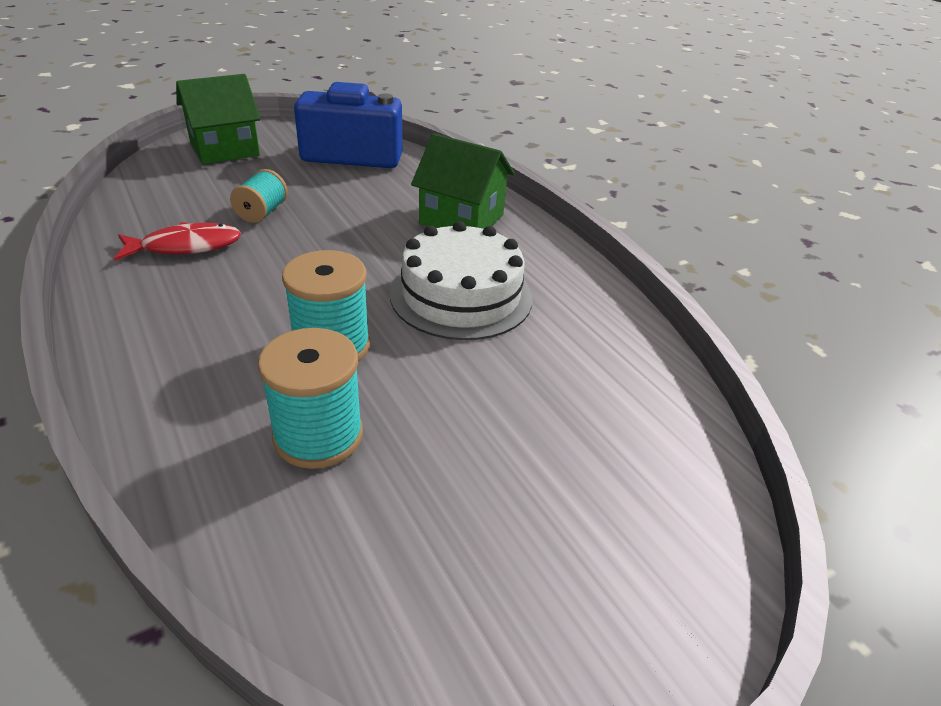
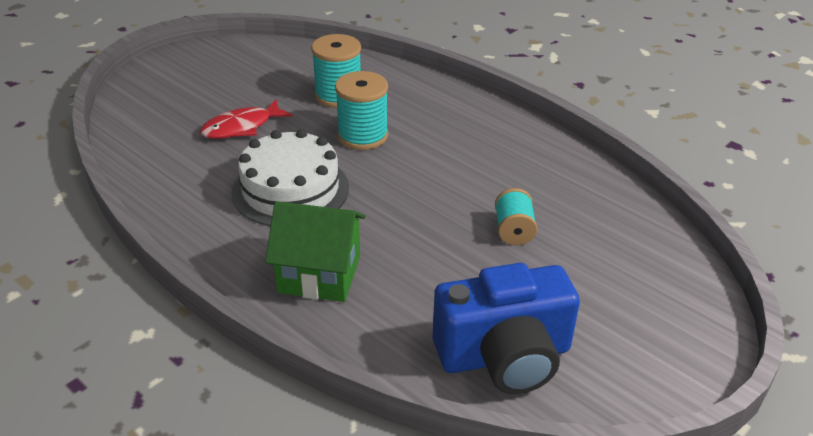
camera: 165 degrees right, 0 degrees up
(186, 246) = (533, 181): red fish -> red fish (241, 127)
(225, 149) = (657, 316): green house -> none

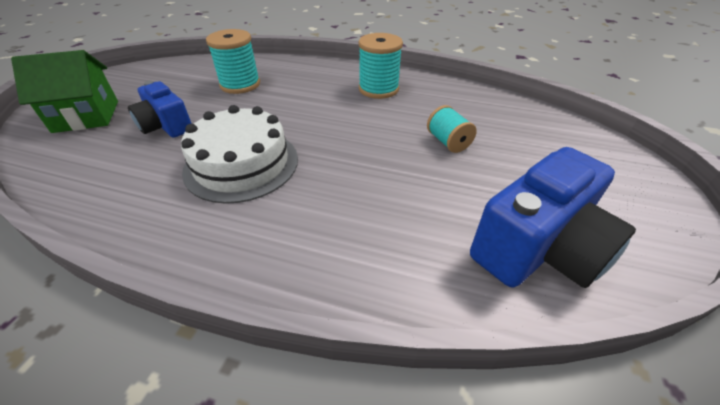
camera: 25 degrees left, 5 degrees up
(241, 127) = (166, 126): red fish -> blue camera
(319, 274) = (317, 232): green house -> green house (86, 116)
(362, 136) = (279, 107): turquoise spool -> turquoise spool (378, 89)

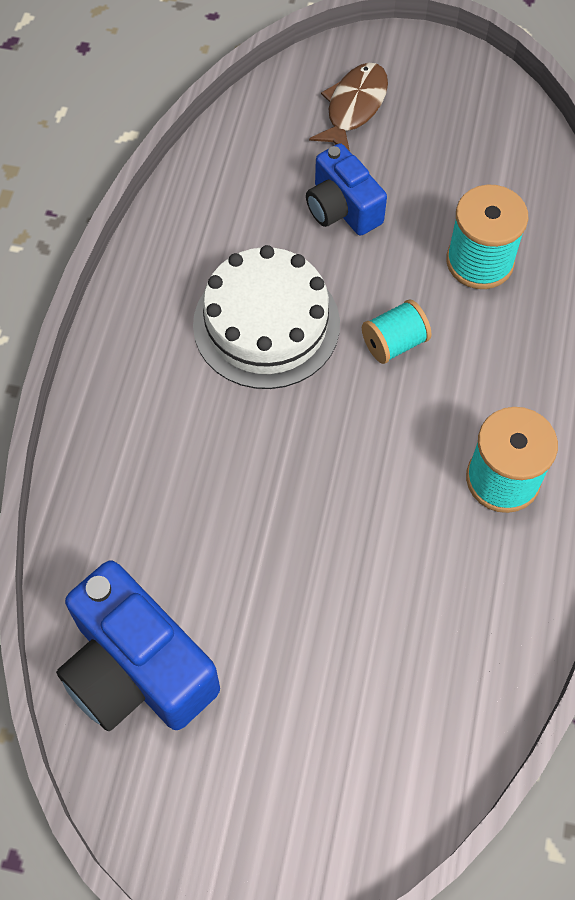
camera: 85 degrees right, 20 degrees up
(86, 116) = (354, 107): green house -> brown fish
(166, 126) = (342, 208): blue camera -> blue camera turned 75 degrees counterclockwise
(448, 142) = (346, 586): turquoise spool -> turquoise spool (394, 343)

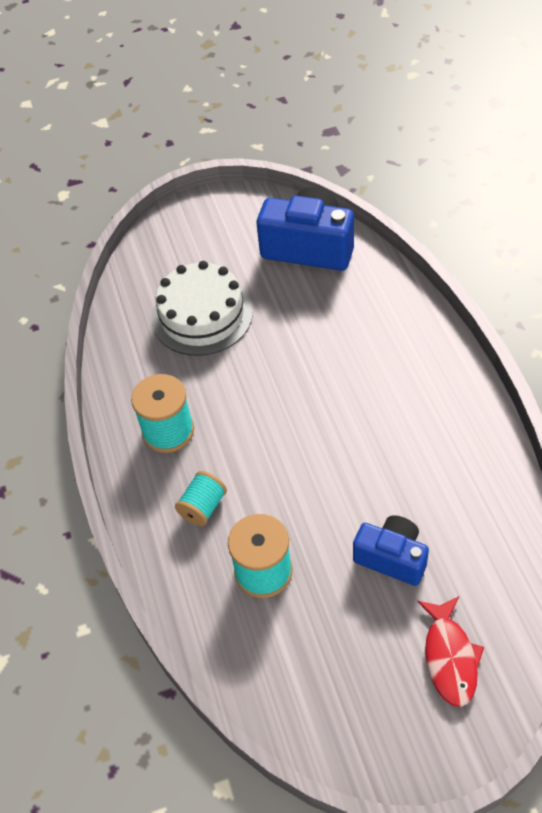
camera: 155 degrees right, 10 degrees down
(266, 324) = (379, 444): white cake -> white cake (202, 315)
(354, 107) = (450, 657): brown fish -> red fish
(394, 343) = (287, 477): turquoise spool -> turquoise spool (203, 507)

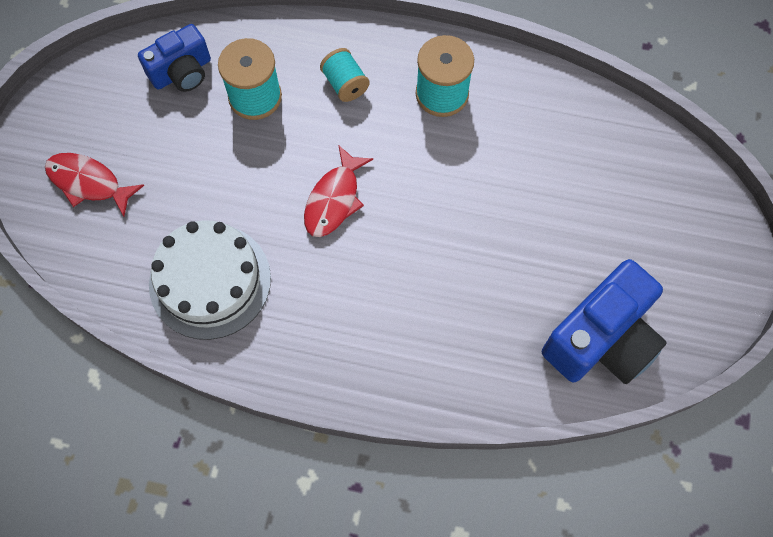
camera: 115 degrees right, 15 degrees up
(202, 315) = (566, 186): white cake -> white cake (210, 281)
(320, 452) = (334, 199): none -> red fish
(392, 557) = (196, 194): blue camera -> blue camera (182, 72)

